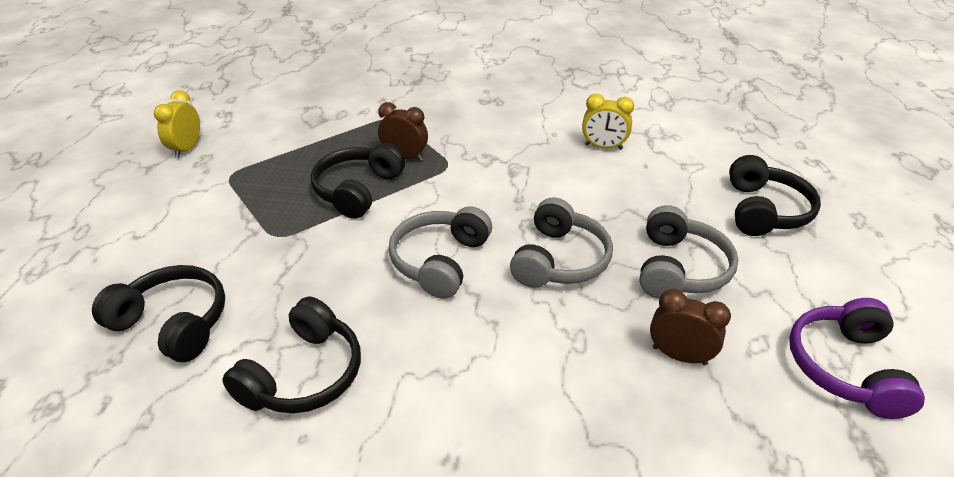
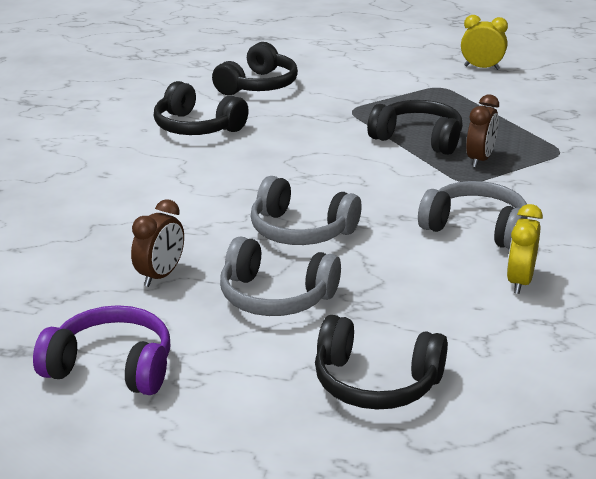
camera: 95 degrees right, 10 degrees down
(440, 261) = (308, 174): grey headphones -> grey headphones (476, 228)

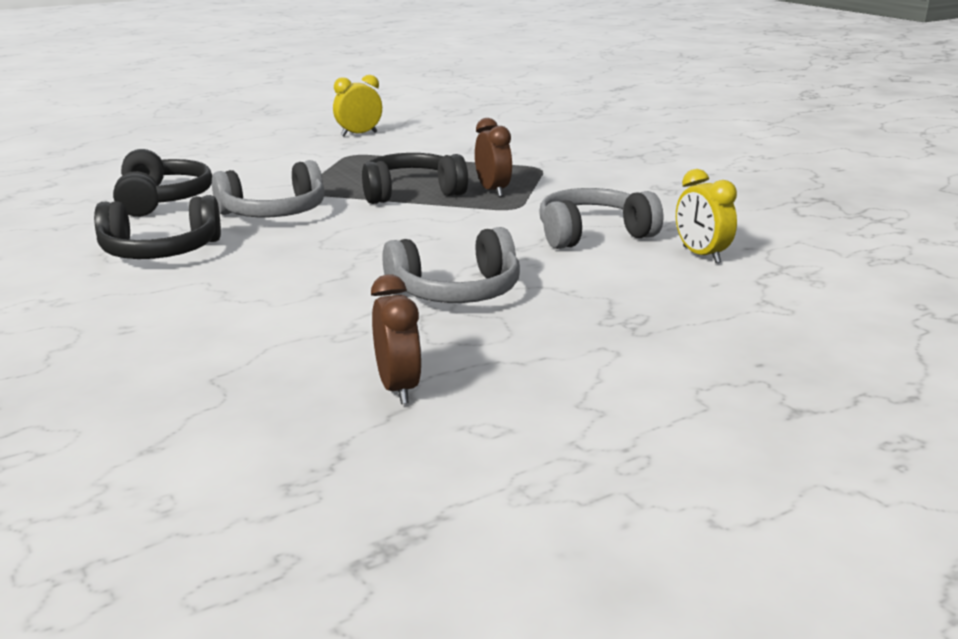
camera: 45 degrees left, 5 degrees down
(111, 367) = (530, 497): purple headphones -> none
(275, 297) = (550, 351): grey headphones -> grey headphones (274, 213)
(375, 383) = (773, 371): black headphones -> none

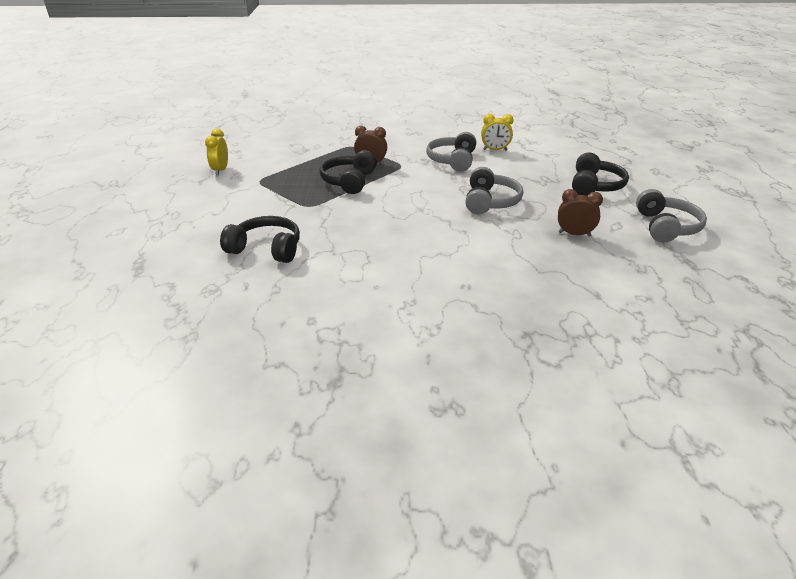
camera: 60 degrees left, 10 degrees up
(160, 251) = (362, 262): black headphones -> black headphones (595, 186)
(274, 213) = (336, 220): grey headphones -> grey headphones (666, 227)

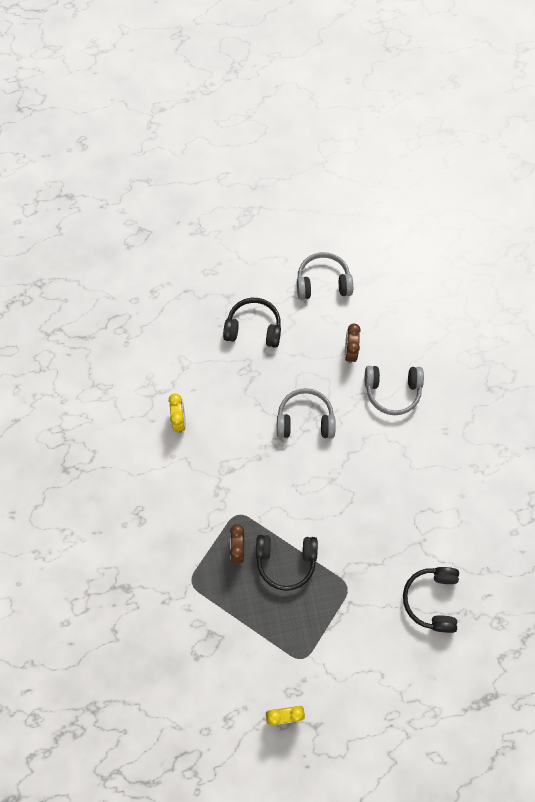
camera: 100 degrees left, 35 degrees up
(452, 160) = (215, 462): grey headphones -> grey headphones (392, 391)

